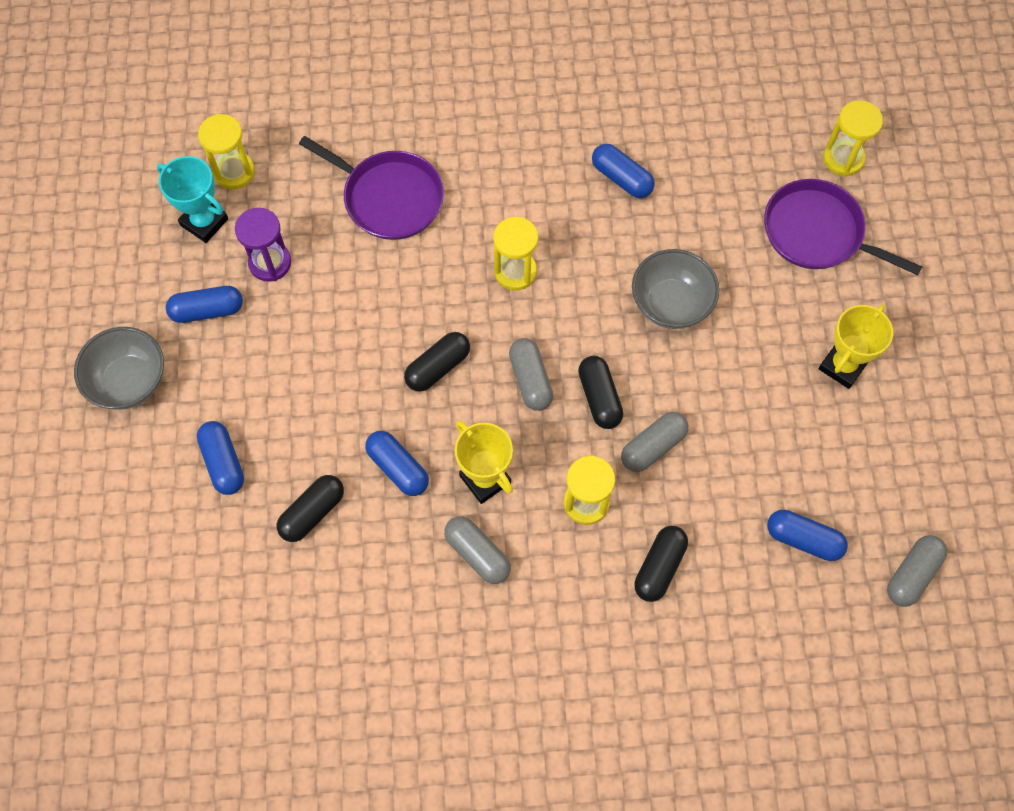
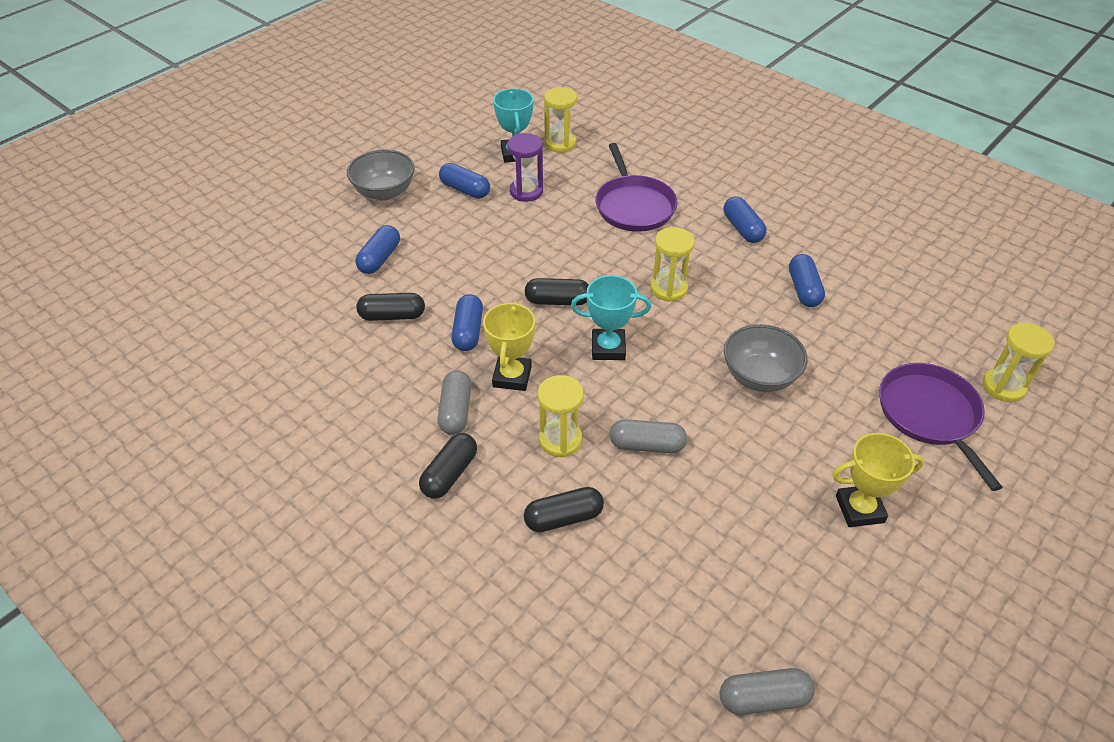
camera: 45 degrees right, 20 degrees down
(530, 380) = (608, 348): grey capsule -> turquoise trophy
(599, 397) = (643, 390): black capsule -> black capsule (449, 474)
(803, 539) = (695, 593): blue capsule -> blue capsule (742, 228)

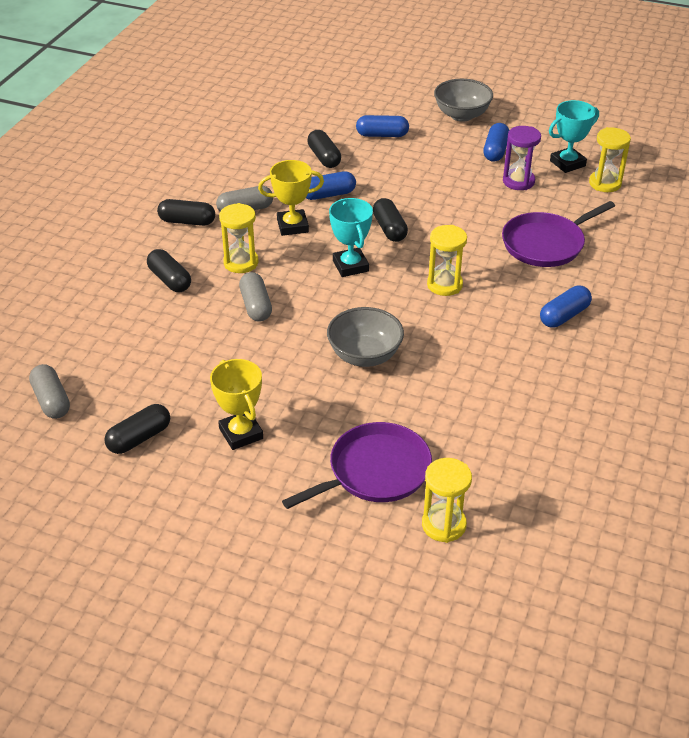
camera: 70 degrees right, 5 degrees down
(803, 289) = (500, 368): blue capsule -> none
(851, 609) = (139, 438): none -> black capsule

